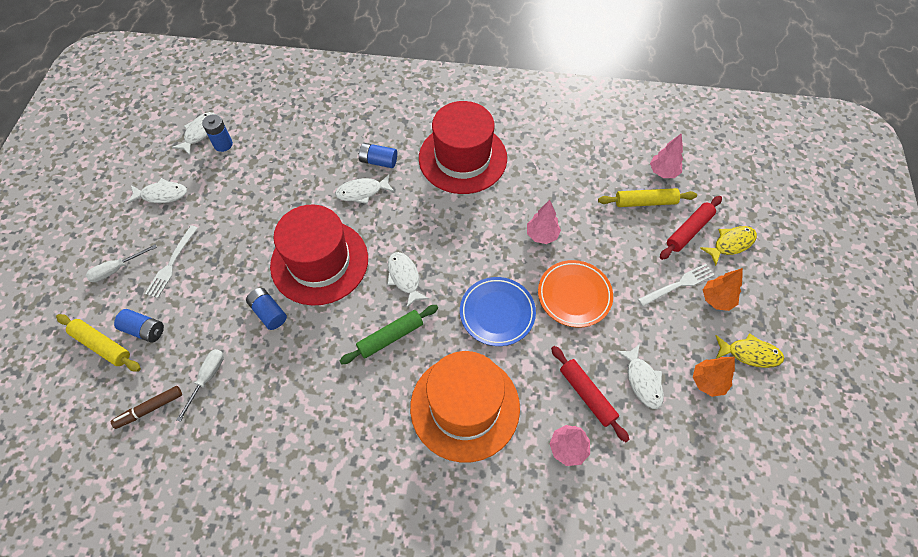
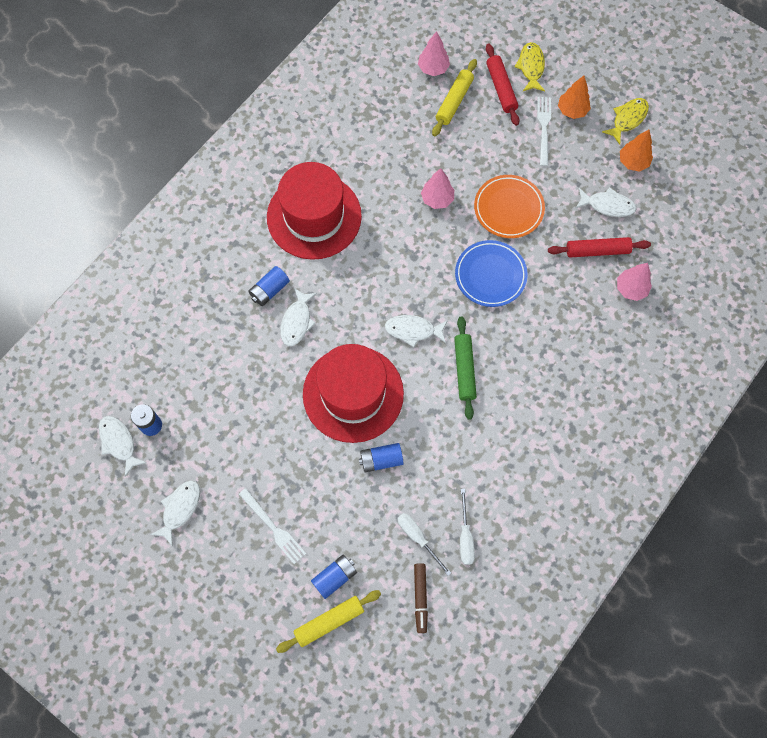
camera: 60 degrees left, 10 degrees up
(116, 269) = (248, 582): white screwdriver -> white screwdriver (465, 537)
(465, 407) = (558, 344): orange hat -> none

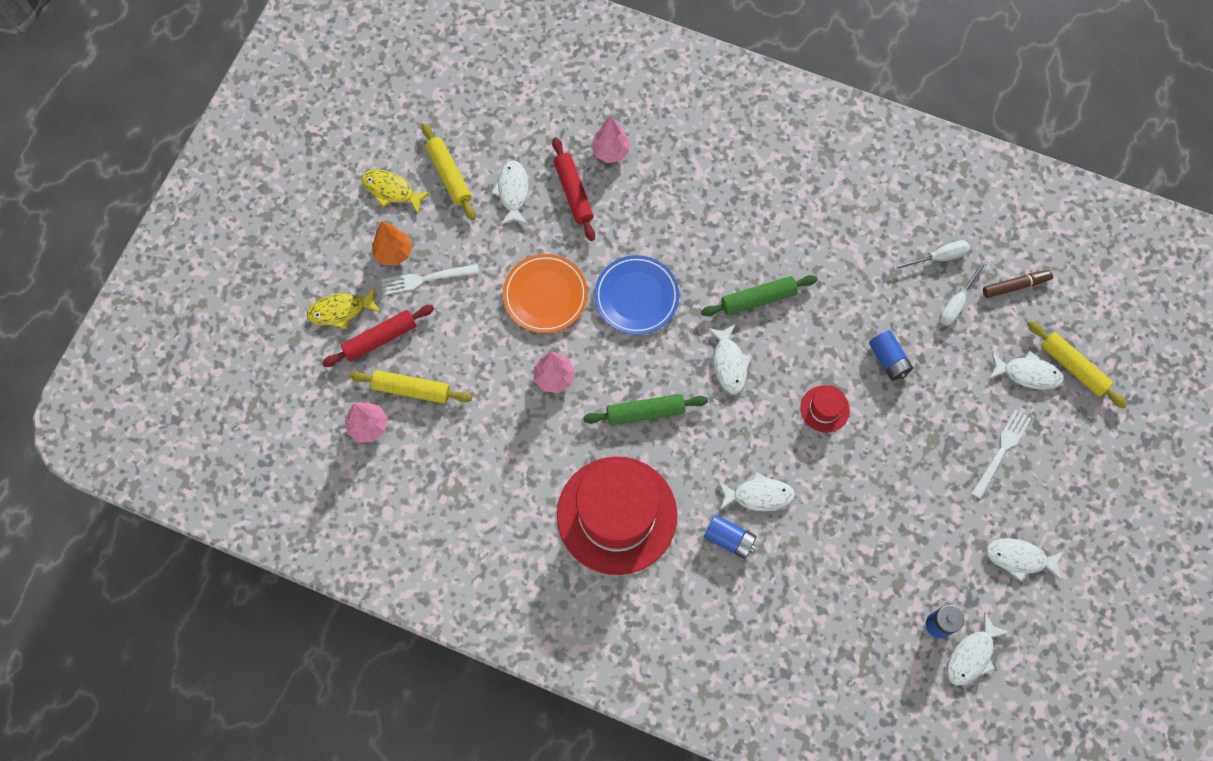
camera: 105 degrees left, 0 degrees up
(335, 577) = (1028, 374): blue battery -> white fish
(353, 394) = (824, 409): red hat -> red hat, size x0.42
(389, 257) = (645, 412): none -> green rolling pin
(633, 162) = (449, 175): orange tree -> yellow rolling pin

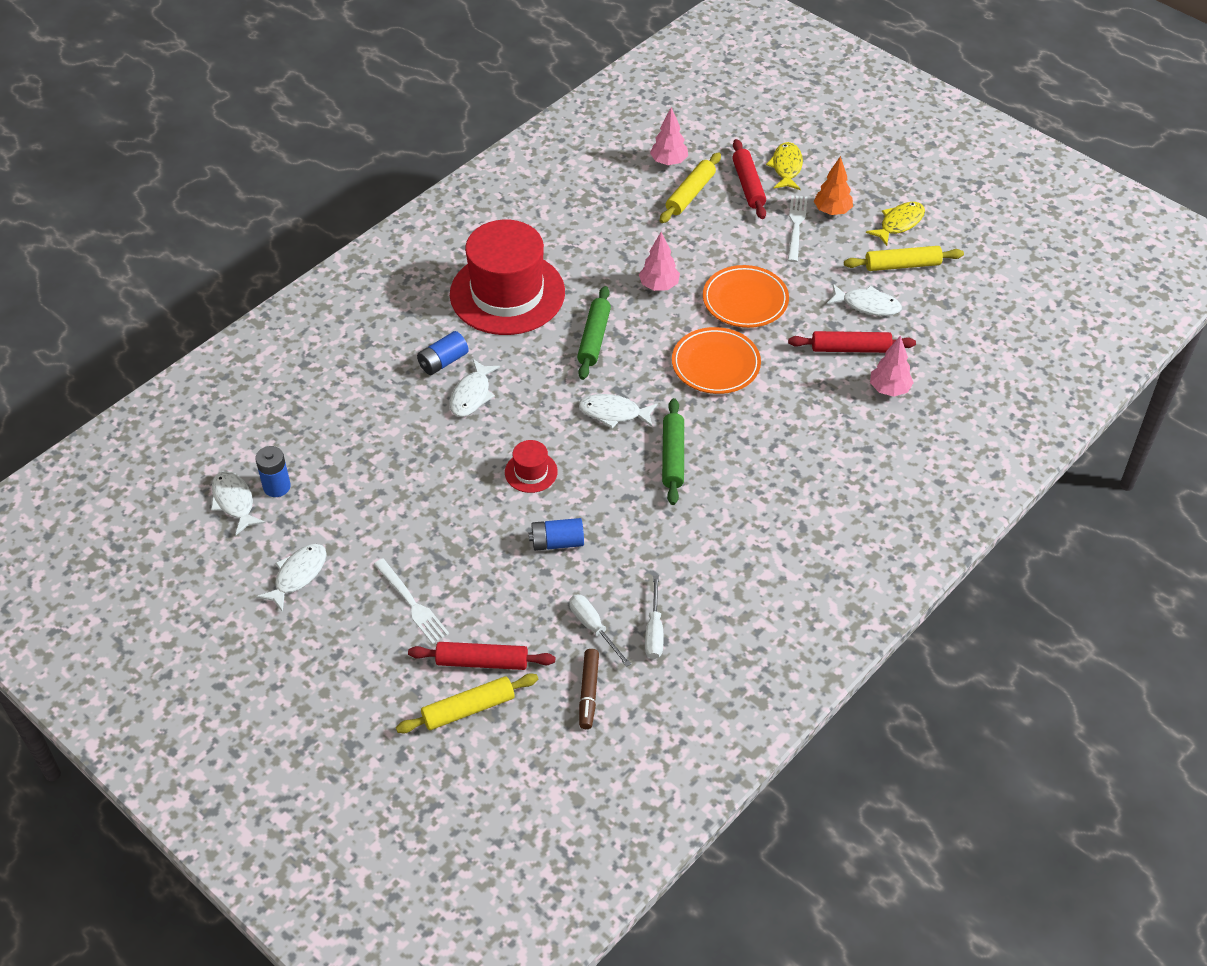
camera: 110 degrees right, 20 degrees down
(636, 297) = (715, 364): blue plate -> orange plate
(1028, 374) = (482, 662): white fish -> red rolling pin

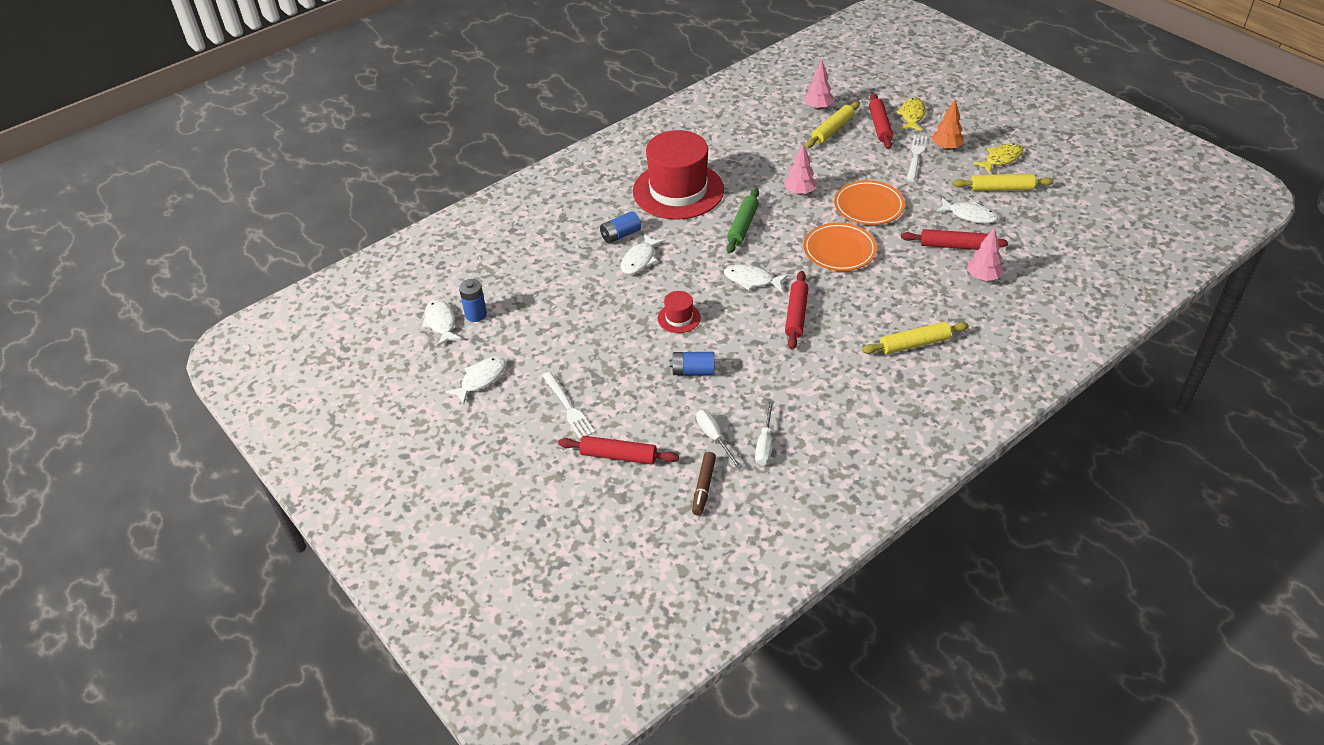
camera: 10 degrees right, 5 degrees down
(468, 709) = (601, 491): yellow rolling pin -> yellow rolling pin (914, 344)
(673, 457) = (796, 315): green rolling pin -> red rolling pin

